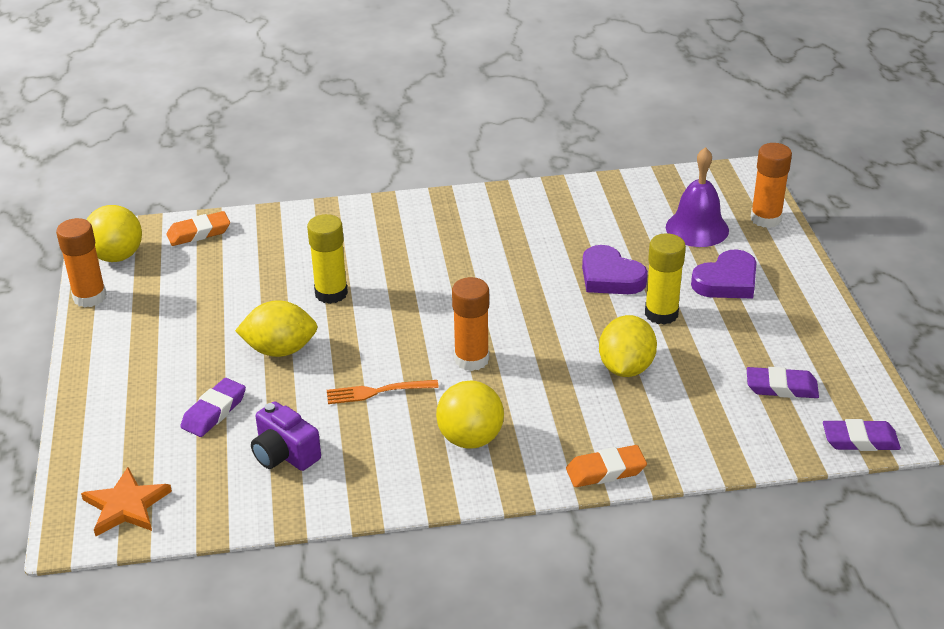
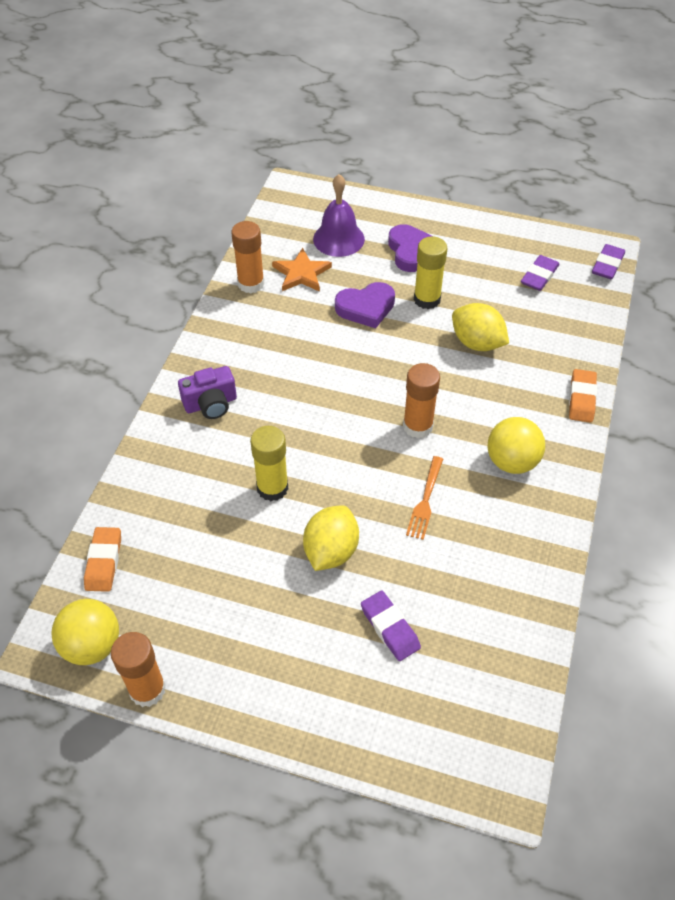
camera: 65 degrees left, 15 degrees up
(126, 506) = (485, 735): orange star -> orange star (301, 273)
(285, 454) = (472, 591): purple camera -> purple camera (211, 404)
(765, 219) = (352, 201): orange glue stick -> orange glue stick (251, 284)

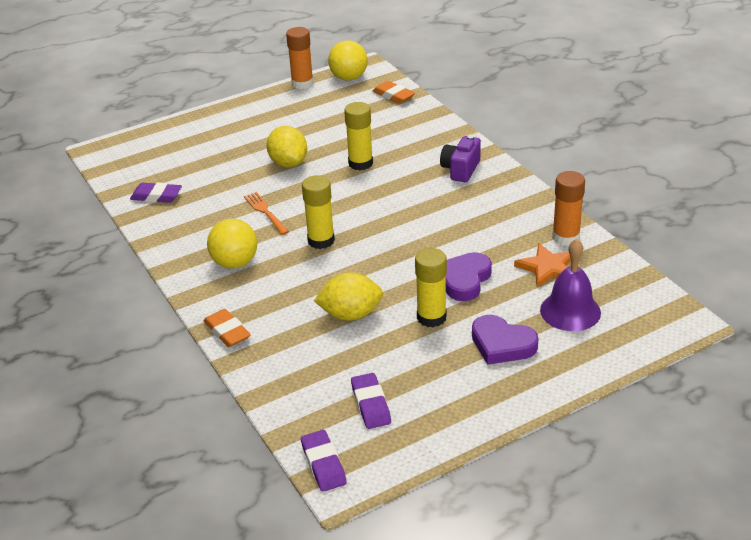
camera: 135 degrees right, 15 degrees down
(390, 628) = (217, 159): purple eraser -> purple eraser (156, 196)
(418, 426) = (321, 241): orange glue stick -> yellow glue stick

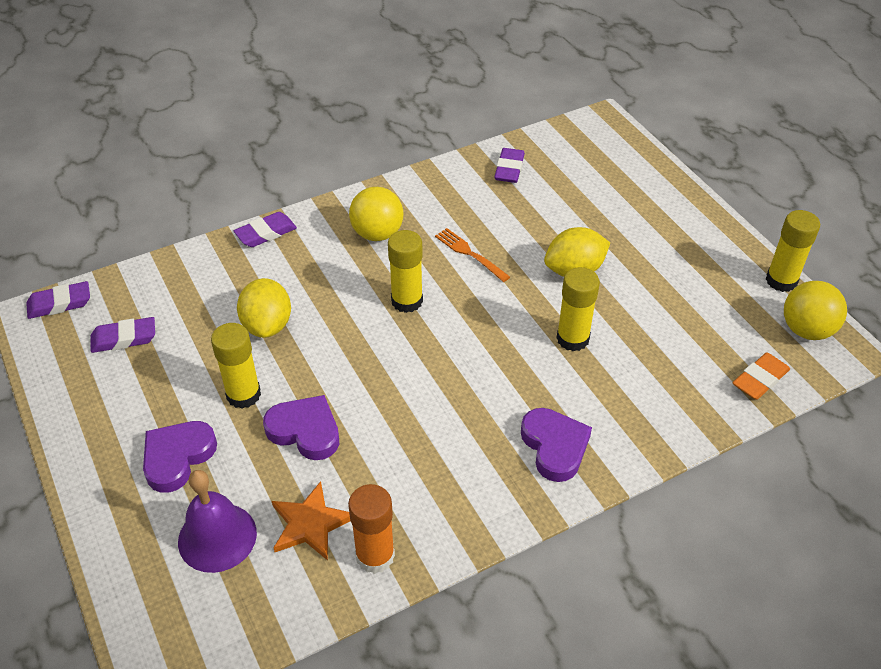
camera: 90 degrees right, 10 degrees up
(227, 331) = (266, 233): orange eraser -> purple eraser
(265, 212) = (470, 254): orange fork -> orange fork turned 105 degrees counterclockwise
(302, 83) = (781, 281): orange glue stick -> yellow glue stick
(460, 169) = (554, 447): purple camera -> purple heart

